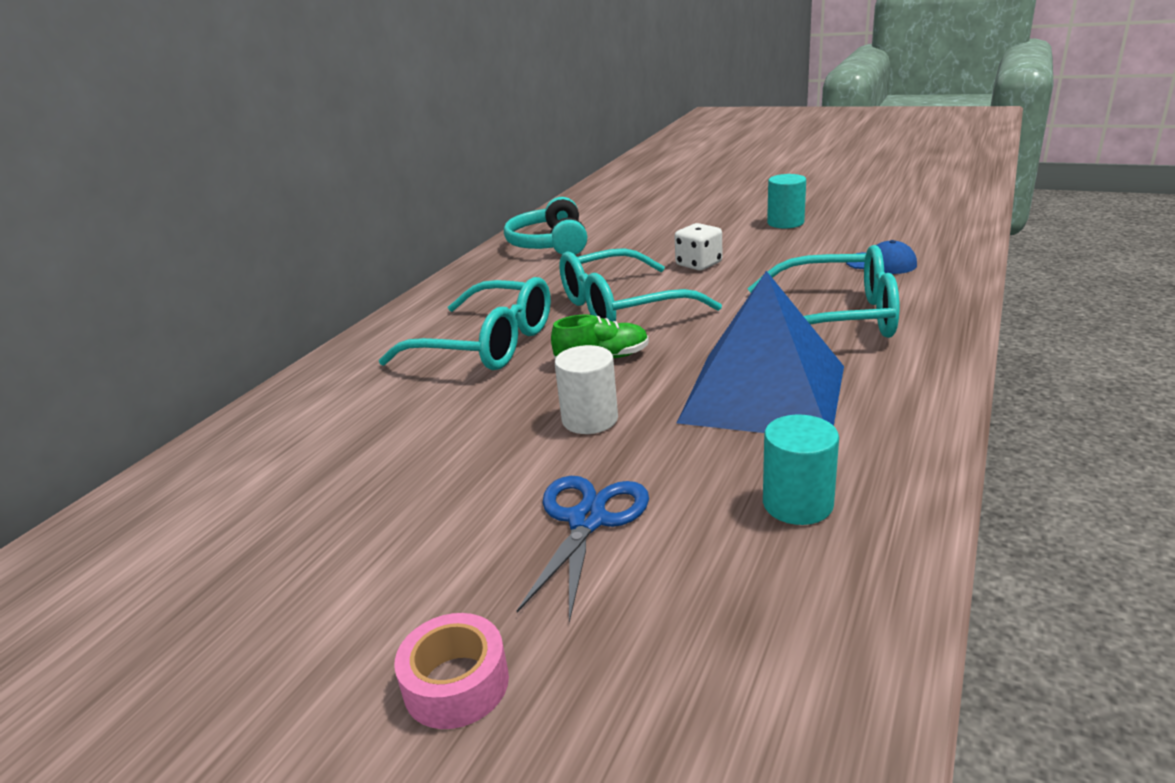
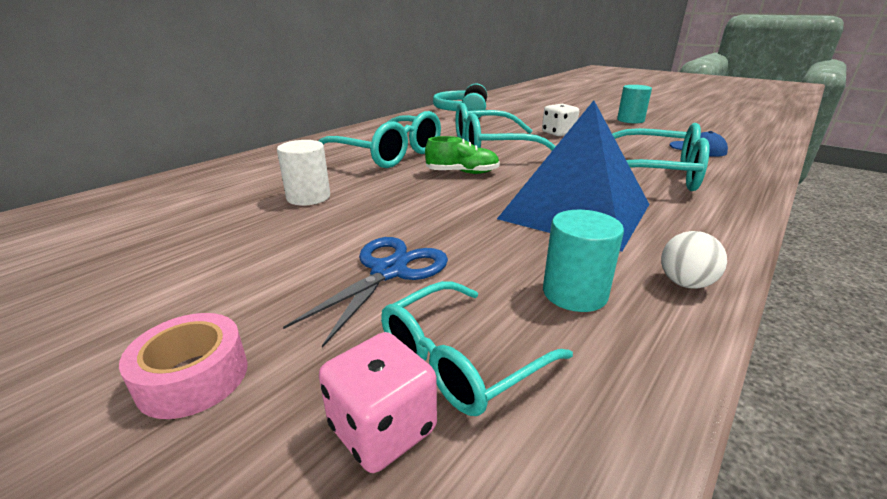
camera: 10 degrees right, 0 degrees up
(590, 419) = (432, 206): white cylinder -> white cylinder (308, 197)
(673, 683) = (382, 428): none -> pink dice
(713, 603) = (460, 360): none -> turquoise glasses
(904, 467) = (685, 283): none -> white ball

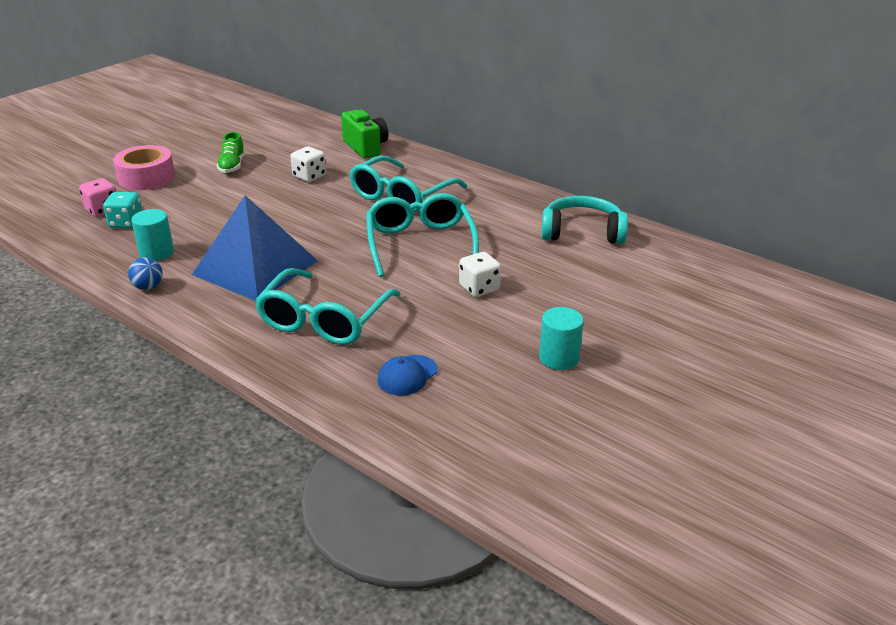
camera: 90 degrees right, 5 degrees up
(193, 377) = (146, 177): pink tape -> pink tape, size x1.56
(236, 171) = (366, 147): none -> green camera
(308, 197) = (309, 176): white cylinder -> white dice
(389, 271) = (201, 206): blue scissors -> none
(460, 360) = (126, 223): turquoise glasses -> turquoise dice
(462, 173) = (348, 227): green shoe -> green shoe (232, 166)
(685, 283) = (148, 287): white ball -> blue ball

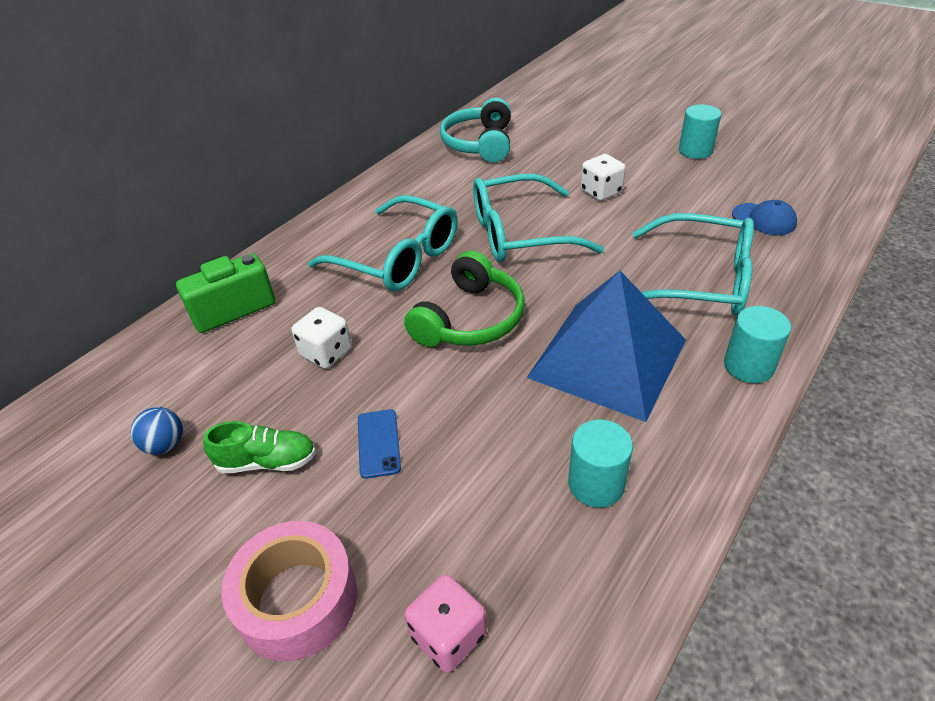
camera: 90 degrees left, 10 degrees up
(126, 223) = (500, 568): turquoise dice -> none
(148, 287) = (696, 464): blue ball -> blue ball (165, 445)
(217, 323) = (748, 366): none -> turquoise cylinder
(227, 193) = (378, 443): none -> blue phone
(320, 220) = (470, 319): none -> green headphones

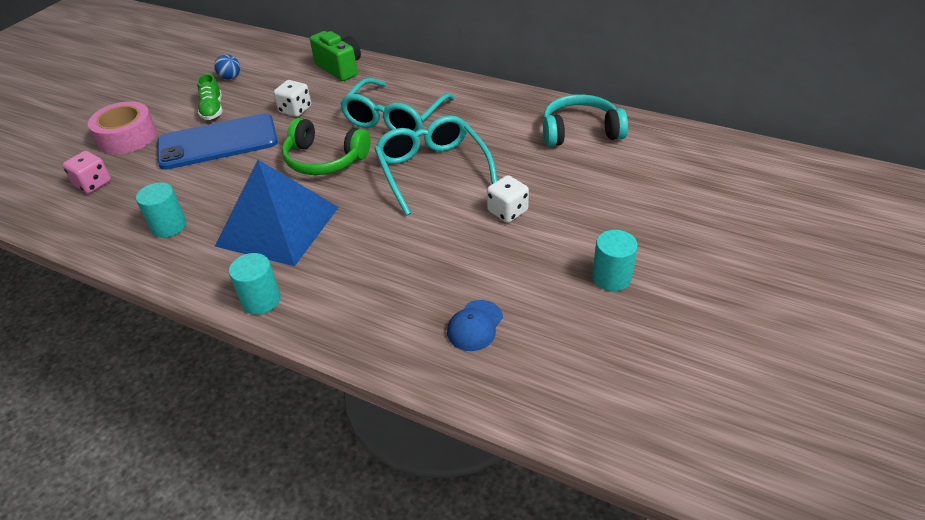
camera: 80 degrees right, 0 degrees up
(378, 443) = (218, 142): blue phone -> blue phone, size x2.45
(699, 281) = (370, 275): turquoise glasses -> none

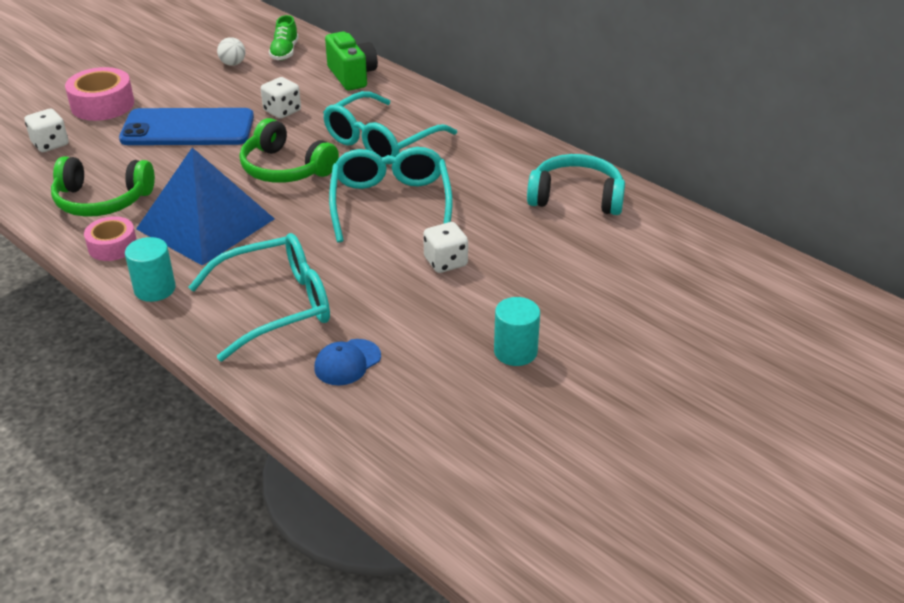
camera: 15 degrees right, 5 degrees down
(93, 184) = (50, 144): pink dice -> white dice
(169, 226) = (102, 200): turquoise cylinder -> green headphones
(200, 268) = (112, 246): none -> pink tape
(212, 110) = (198, 94): green shoe -> green shoe (284, 52)
(230, 78) = (233, 64): blue ball -> white ball
(382, 288) = (276, 306): none -> turquoise glasses

